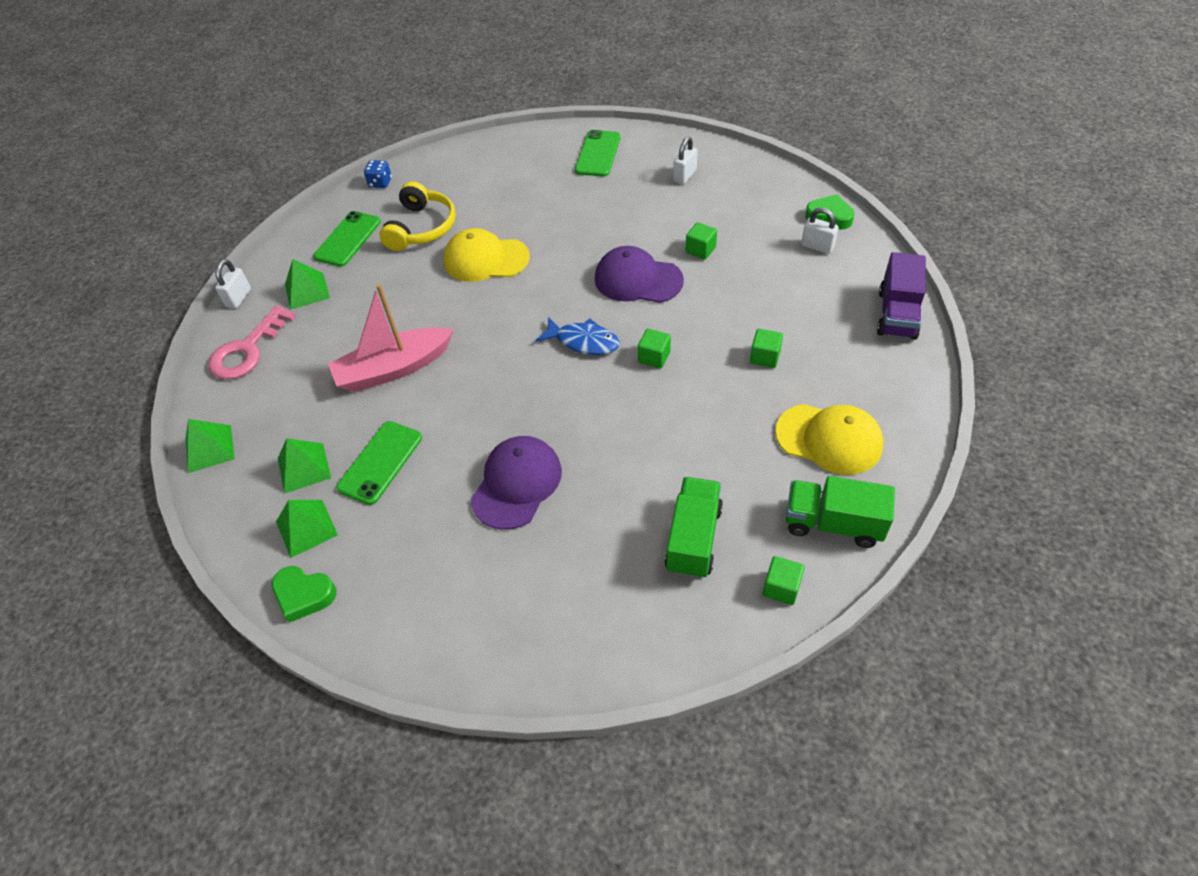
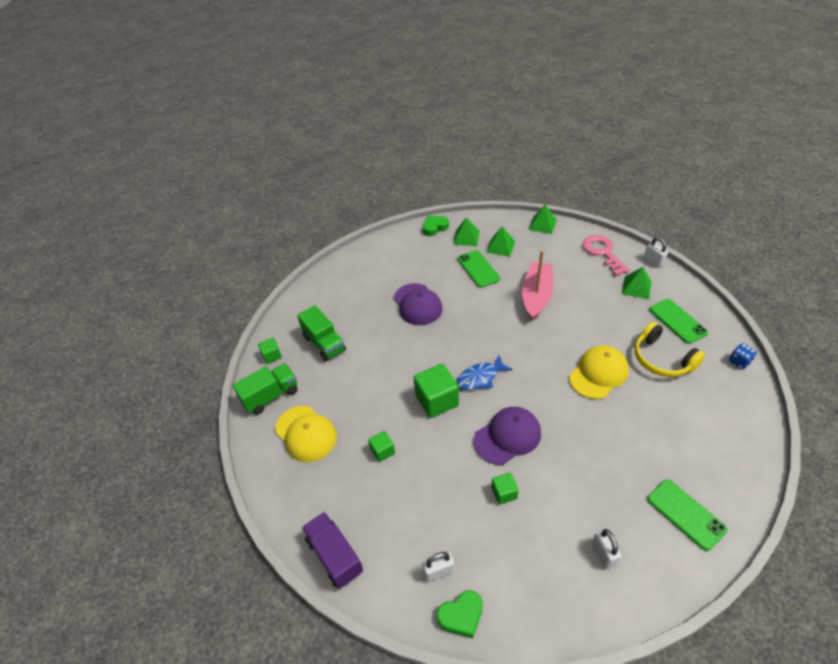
camera: 130 degrees right, 5 degrees down
(654, 357) = (437, 400): green cube -> green cube, size x1.86
(829, 439) = (306, 433): yellow cap -> yellow cap turned 105 degrees counterclockwise

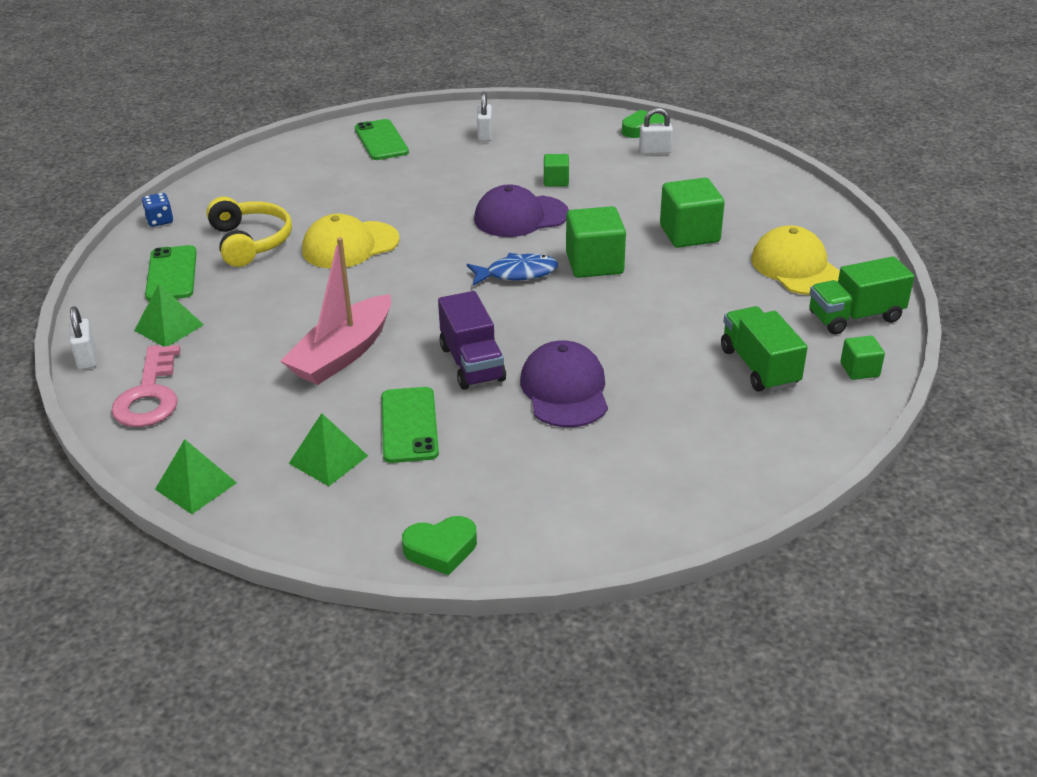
camera: 165 degrees left, 10 degrees down
(334, 556) = (764, 176): purple truck -> purple truck (472, 363)
(382, 451) = (689, 234): green cube -> green cube, size x1.86
(466, 237) = (385, 501): green pyramid -> none

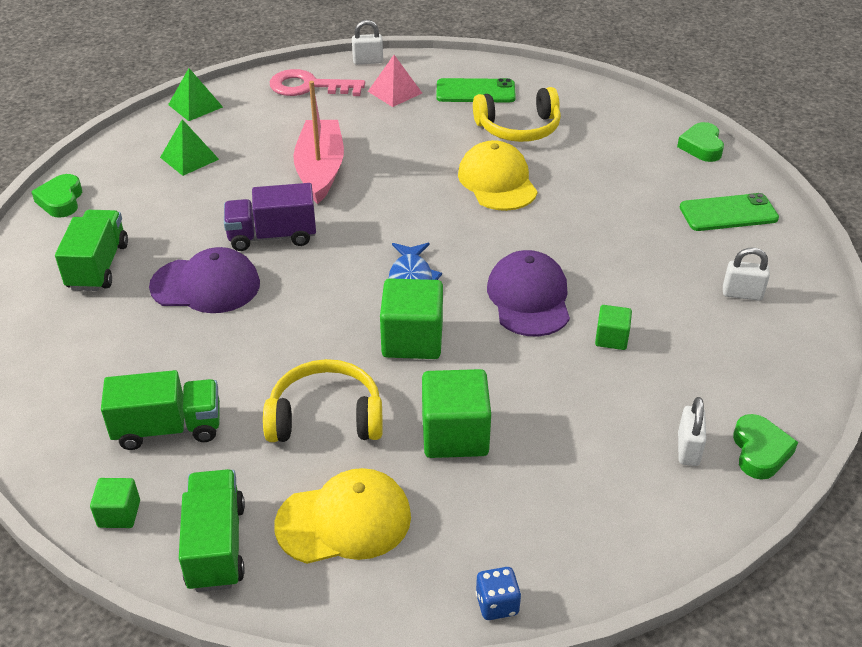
camera: 100 degrees right, 5 degrees up
(160, 221) = (568, 84): blue dice -> blue dice (497, 604)
(169, 327) = (394, 92): green pyramid -> pink pyramid
(280, 152) = (701, 147): none -> green heart
(343, 354) = (320, 170): pink boat -> pink boat turned 45 degrees clockwise
(409, 425) = (207, 197): green phone -> none
(560, 475) = (98, 266): none -> green truck
(702, 291) = (326, 417): none -> yellow headphones

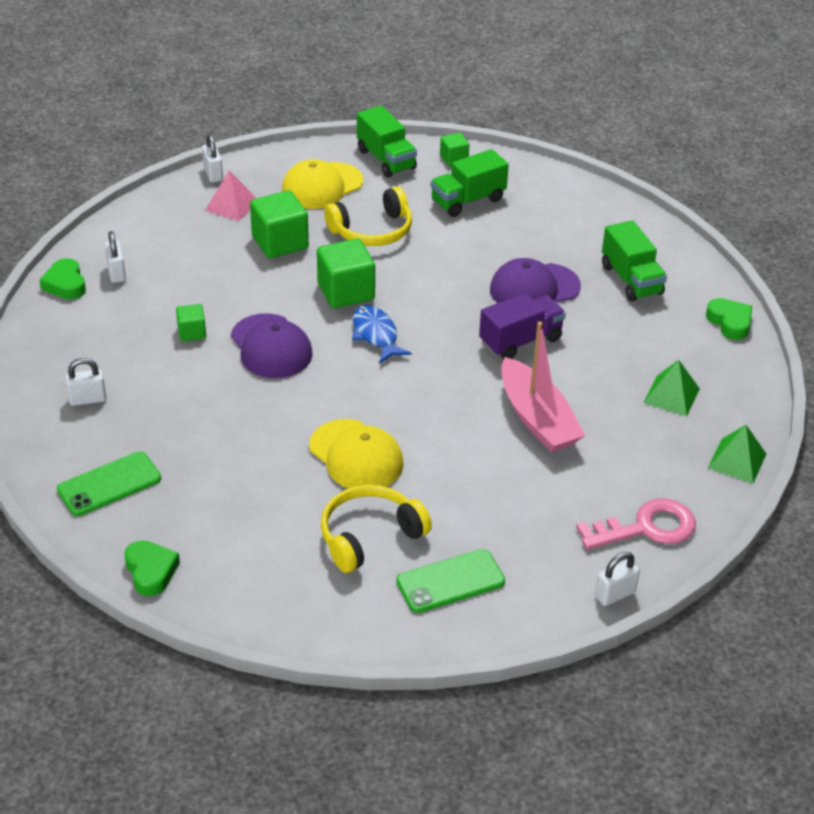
camera: 155 degrees right, 0 degrees up
(394, 92) = (543, 550): pink pyramid -> pink pyramid (231, 205)
(497, 604) = (213, 174): blue dice -> white padlock

